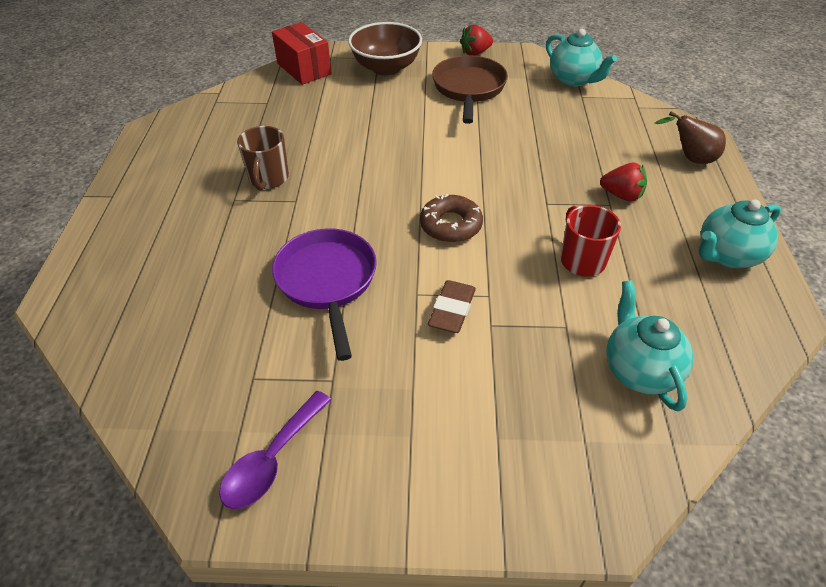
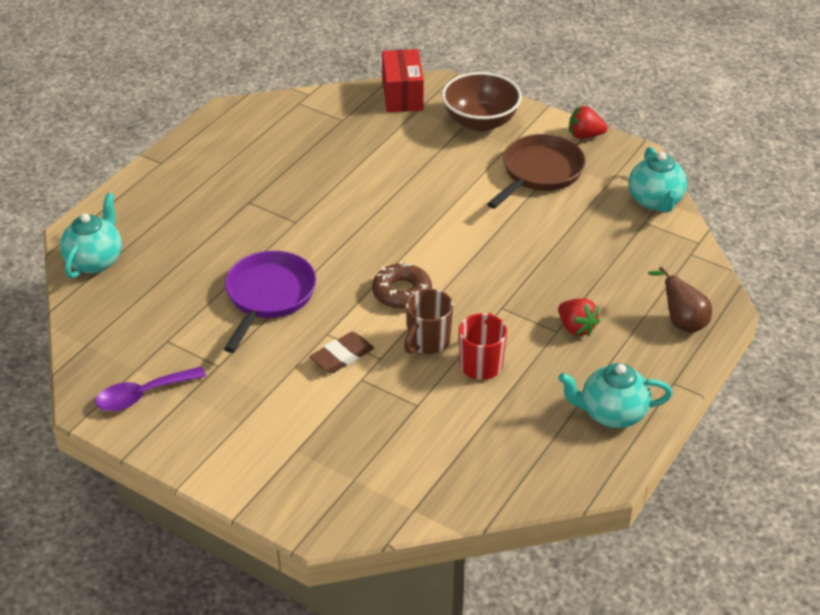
camera: 30 degrees right, 5 degrees down
(268, 179) = (288, 194): brown mug -> brown mug (427, 342)
(639, 370) = (440, 457): turquoise teapot -> turquoise teapot (95, 261)

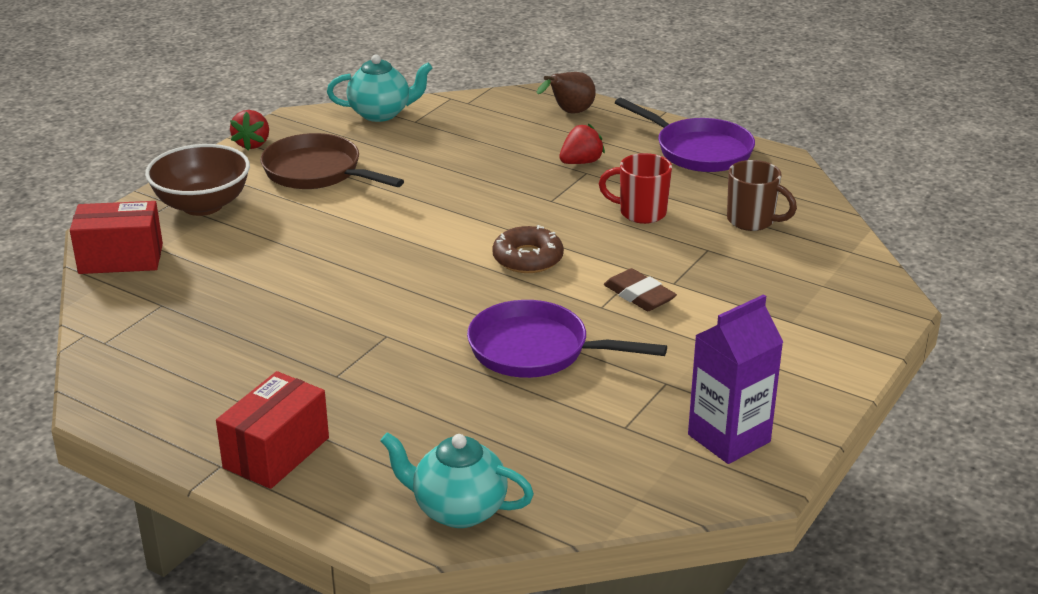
camera: 90 degrees left, 10 degrees down
(143, 395) = (729, 438): purple spoon -> purple carton
(168, 183) = (276, 453): none -> red box
(427, 342) = (610, 243): brown mug -> brown mug (752, 221)
(611, 413) = (698, 151): turquoise teapot -> purple pan

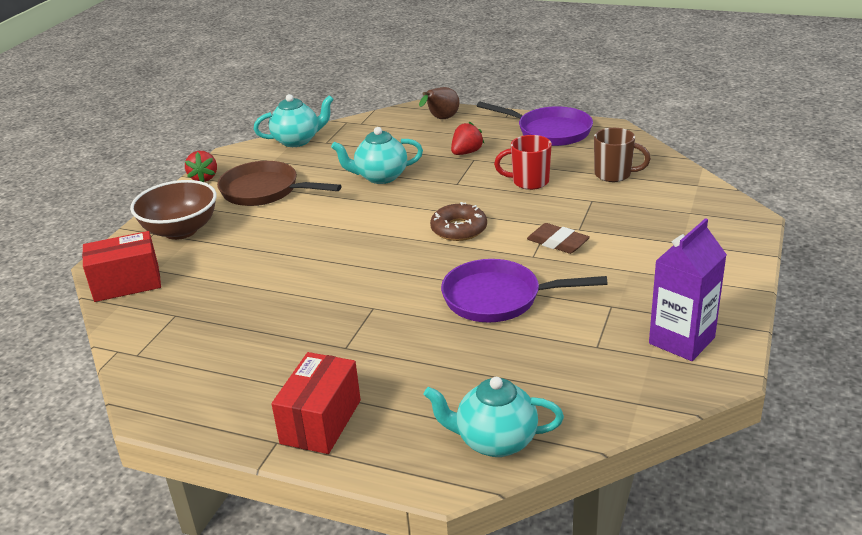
camera: 10 degrees left, 0 degrees up
(462, 177) = (380, 177): none -> turquoise teapot

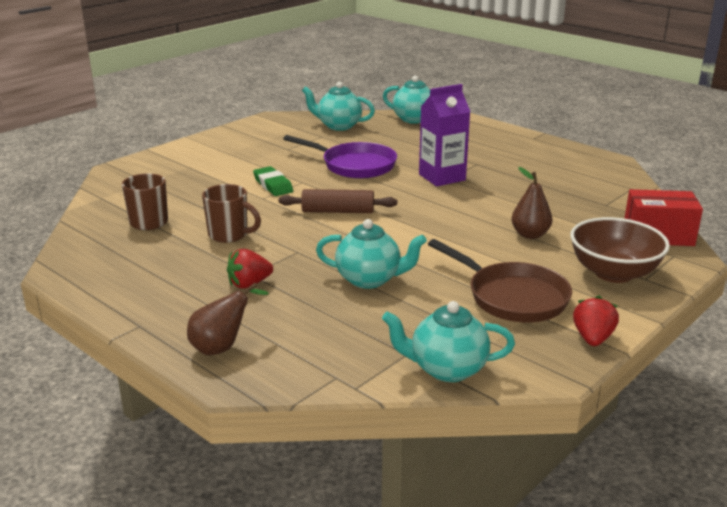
camera: 160 degrees left, 5 degrees down
(258, 251) = (530, 235): none -> brown pear
(321, 422) = (505, 140): red box -> none
(459, 229) = (338, 211): brown donut -> brown rolling pin
(529, 182) = (229, 235): red mug -> brown mug
(549, 131) = (126, 286): purple pan -> none
(557, 242) = (273, 185): brown eraser -> green eraser
(599, 380) = (338, 126): none -> turquoise teapot
(681, 340) = (272, 129): purple carton -> purple carton (442, 177)

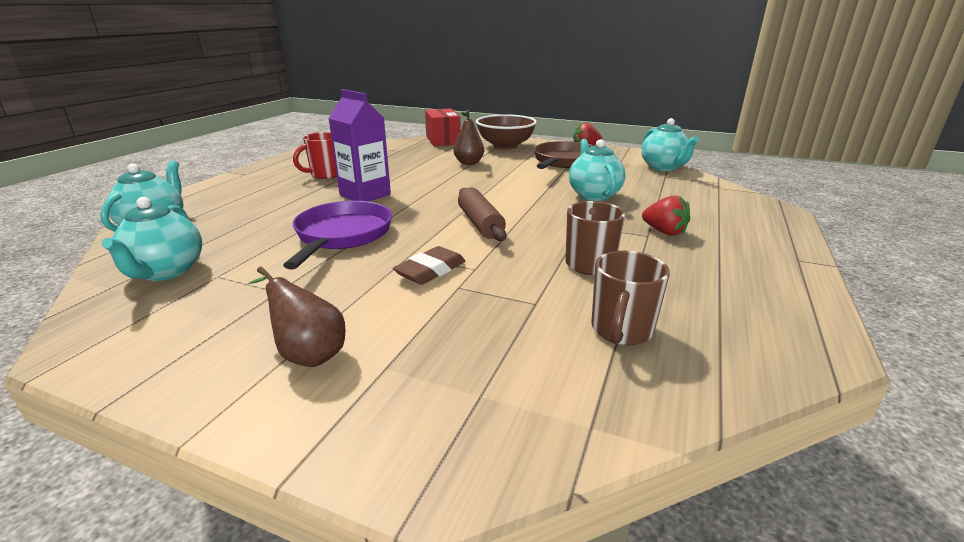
camera: 110 degrees left, 0 degrees up
(222, 347) = (757, 221): brown pear -> brown pear (308, 354)
(273, 185) = (430, 270): green eraser -> brown eraser
(515, 166) = (326, 174): none -> red mug

